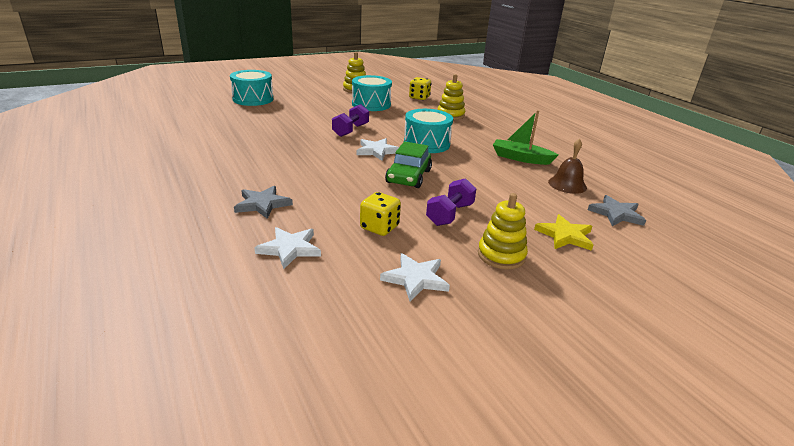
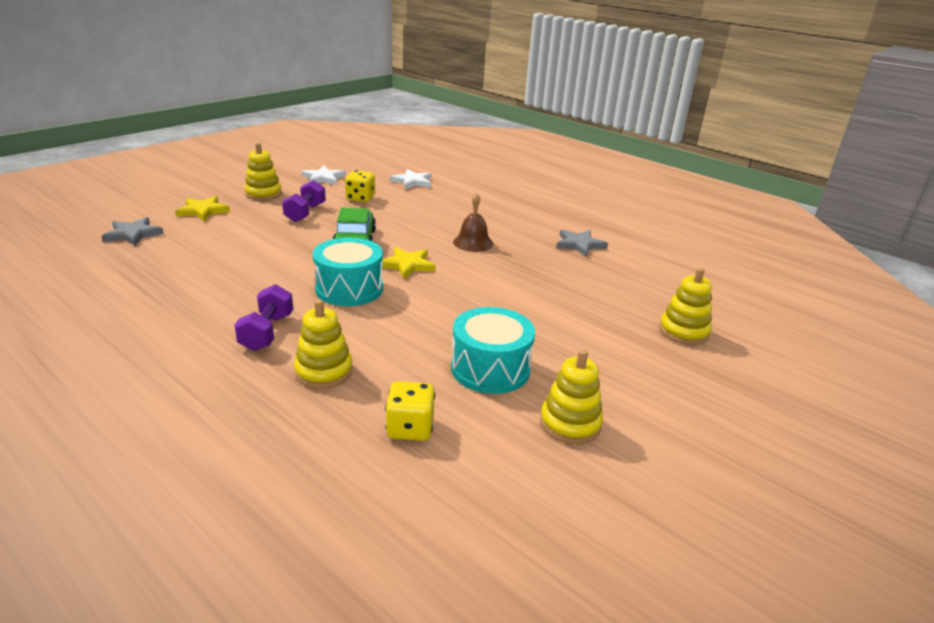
camera: 160 degrees right, 0 degrees up
(253, 99) = (683, 331): turquoise drum -> yellow stacking toy
(262, 204) = (462, 201): grey star -> grey star (579, 245)
(350, 130) = (467, 292): purple dumbbell -> purple dumbbell (267, 332)
(377, 151) = (407, 265): white star -> yellow star
(521, 158) = (211, 287): green boat -> none
(567, 184) = (166, 258): brown bell -> brown bell (473, 242)

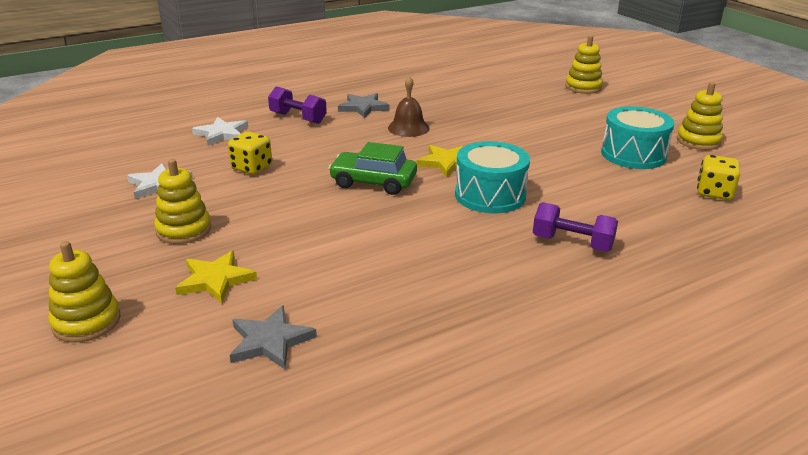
camera: 70 degrees left, 0 degrees up
(305, 213) = (276, 205): purple dumbbell -> purple dumbbell (298, 118)
(324, 371) = (641, 219): yellow stacking toy -> yellow stacking toy (86, 322)
(579, 245) = (432, 89): grey star -> grey star (363, 107)

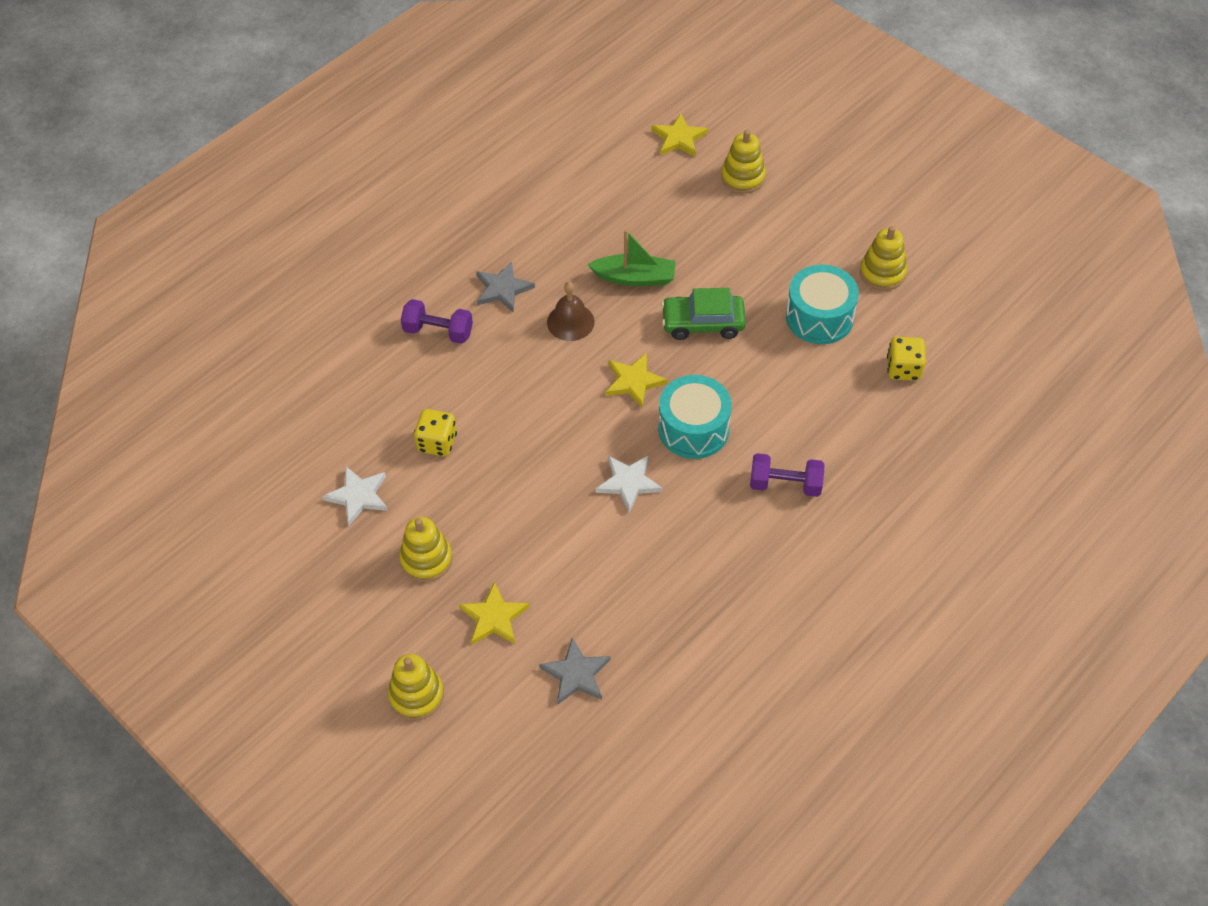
camera: 15 degrees left, 25 degrees up
(222, 134) = (369, 386): white star -> white star (628, 483)
(373, 182) = (572, 436): green car -> green car (703, 323)
(474, 116) = (634, 278): none -> green boat
(537, 68) = (679, 138): none -> yellow star

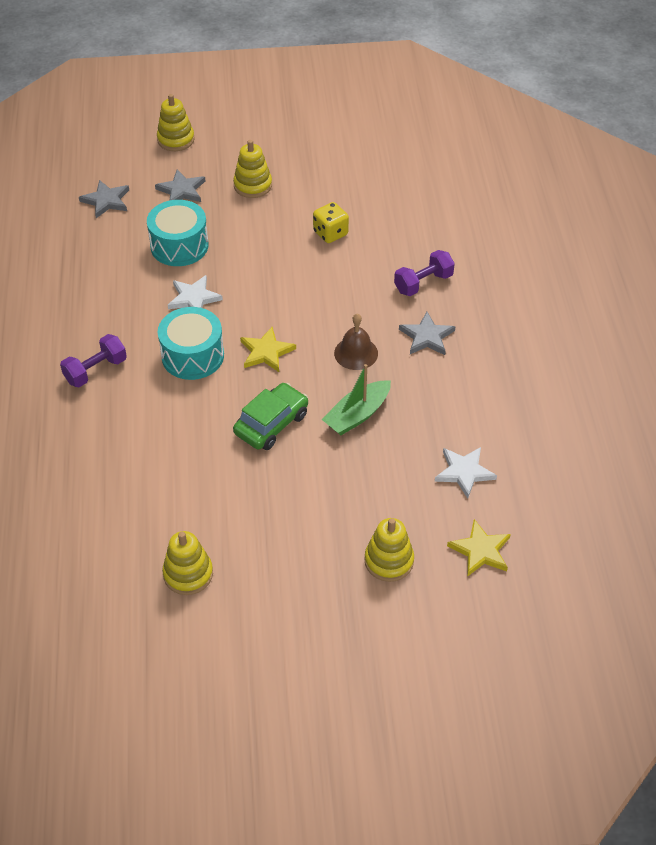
camera: 130 degrees right, 5 degrees down
(358, 496) = (331, 182): white star -> white star (464, 472)
(494, 617) = (182, 190): yellow star -> grey star
(819, 317) = (196, 496): turquoise drum -> turquoise drum (179, 246)
(903, 369) = (93, 509): yellow dice -> none

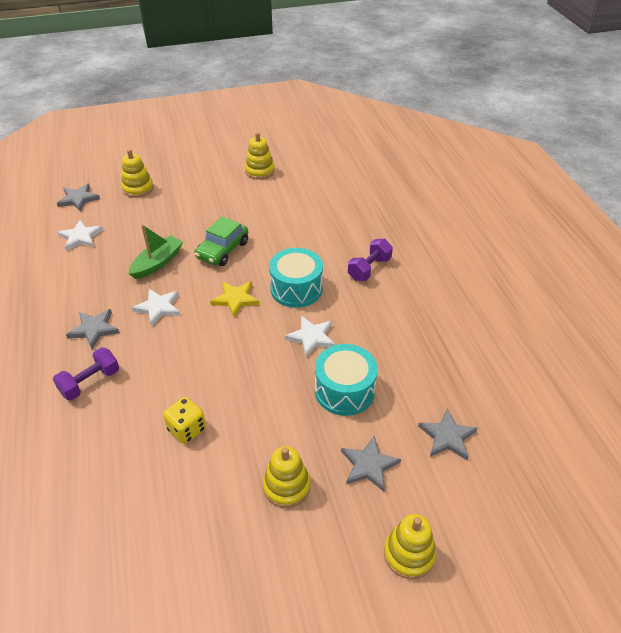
camera: 170 degrees right, 5 degrees down
(356, 353) = (158, 308): brown bell -> white star
(480, 550) = (78, 199): yellow star -> grey star

